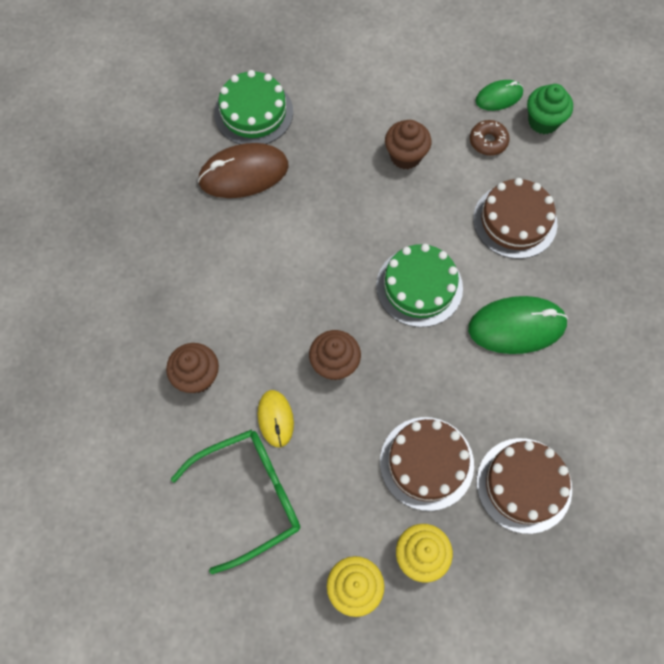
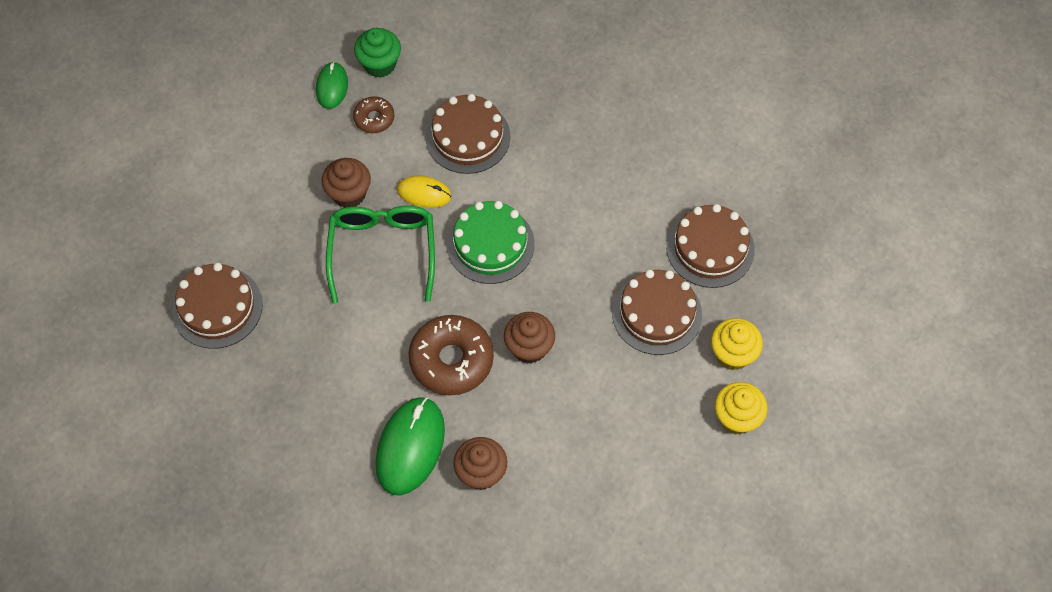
camera: 65 degrees left, 5 degrees down
(243, 174) = (284, 345): brown mouse -> none
(249, 497) = (619, 471): green glasses -> green glasses (382, 251)
(253, 112) = (217, 307): green cake -> brown cake
(275, 419) = (557, 420): yellow mouse -> yellow mouse (424, 193)
(291, 305) = (451, 360): none -> brown donut
(516, 326) = (569, 185): green mouse -> green mouse (410, 447)

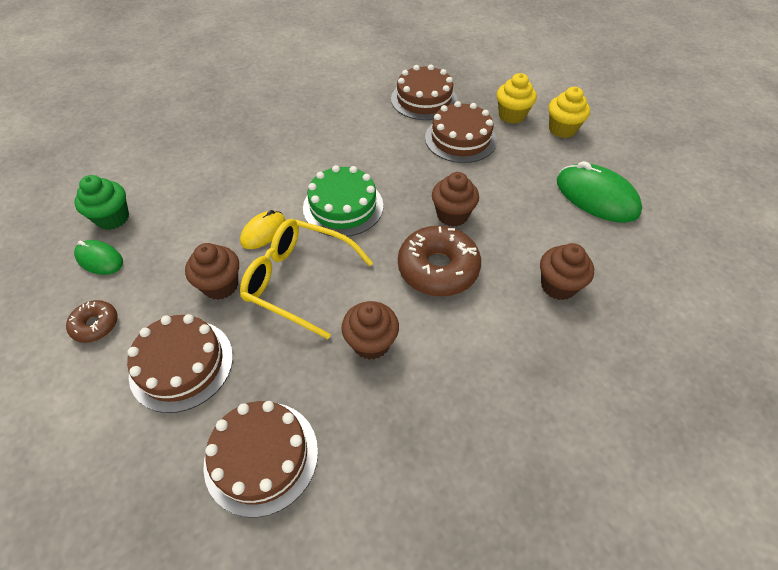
camera: 65 degrees left, 10 degrees down
(345, 338) = (371, 343): none -> brown cupcake
(374, 118) = (161, 240): brown donut -> brown donut (95, 325)
(382, 251) = (298, 280): green glasses -> yellow glasses
(410, 447) = (513, 330): green mouse -> green mouse (596, 197)
(468, 137) = (234, 187): brown cake -> brown cake (181, 364)

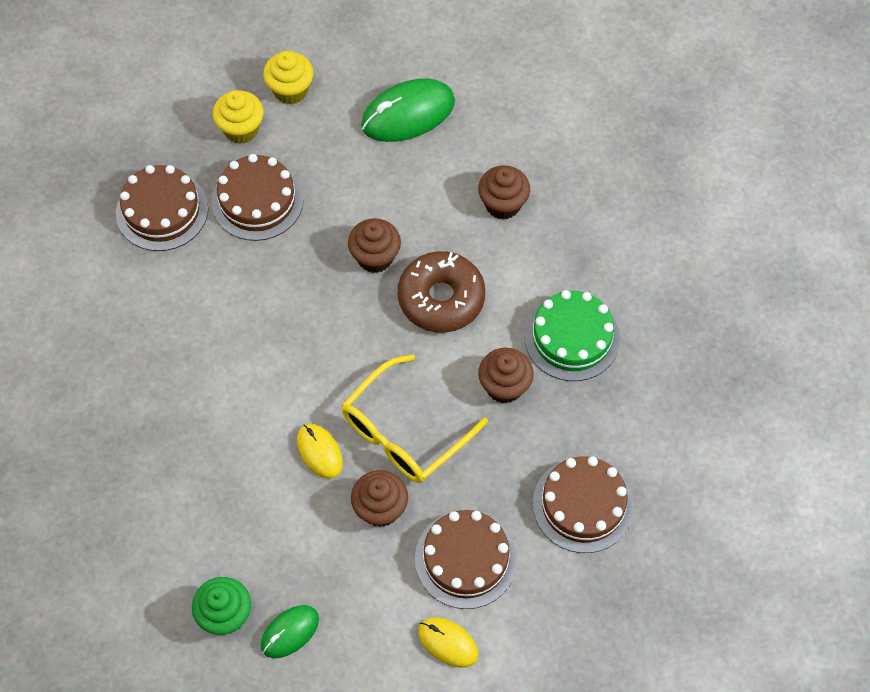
camera: 70 degrees left, 10 degrees up
(92, 375) = (448, 643): none -> yellow mouse
(95, 325) = (385, 638): brown donut -> none
(343, 206) = (315, 360): green cake -> green cake (572, 337)

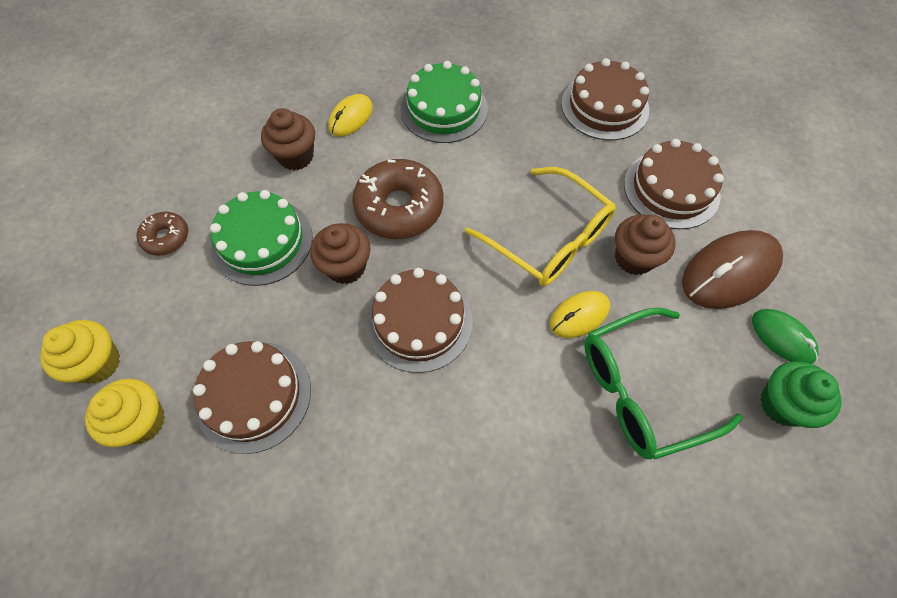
camera: 90 degrees left, 0 degrees up
(162, 211) = (250, 522): brown cake -> brown cake (419, 321)
(246, 496) = (641, 390): none -> green glasses
(363, 598) = (729, 272): none -> brown mouse
(403, 188) = (262, 241): none -> green cake
(408, 114) = (166, 238): green mouse -> brown donut
(448, 643) = (754, 203): yellow mouse -> yellow mouse (351, 118)
(504, 386) = (495, 158): brown cupcake -> none

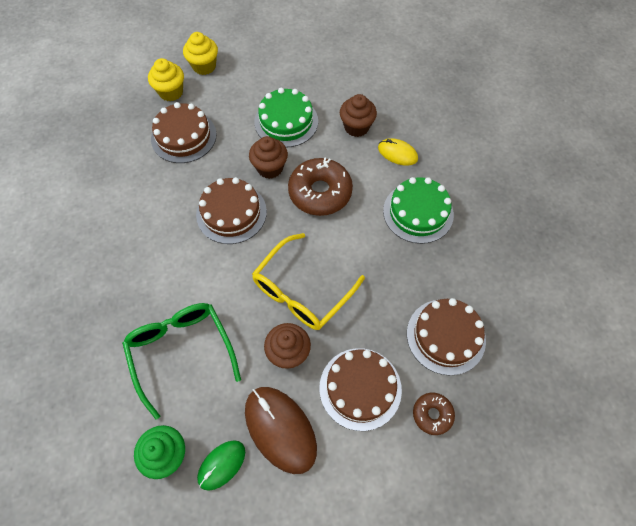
camera: 85 degrees right, 0 degrees up
(166, 238) = (285, 75): brown donut -> brown donut (432, 414)
(579, 315) = (238, 311): yellow mouse -> none

